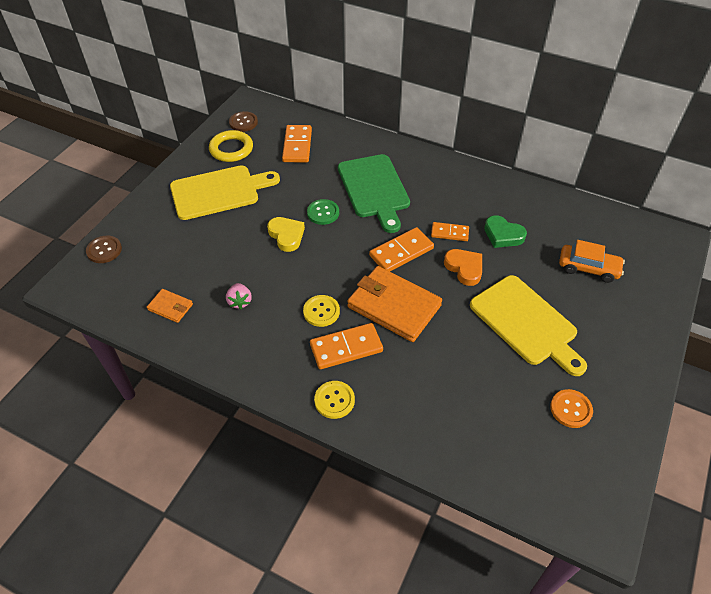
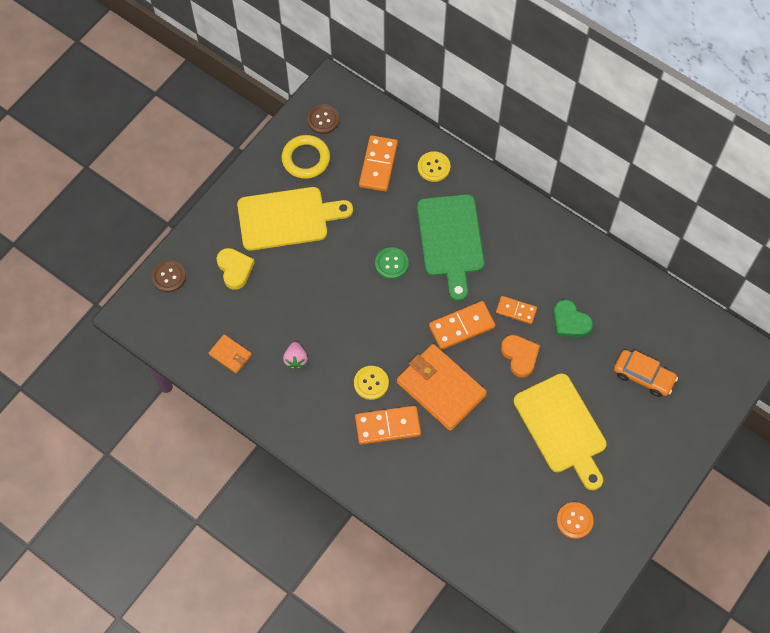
camera: 10 degrees right, 15 degrees up
(286, 235) = (350, 287): yellow heart -> yellow heart (235, 269)
(334, 400) = (368, 476): yellow button -> yellow button (433, 167)

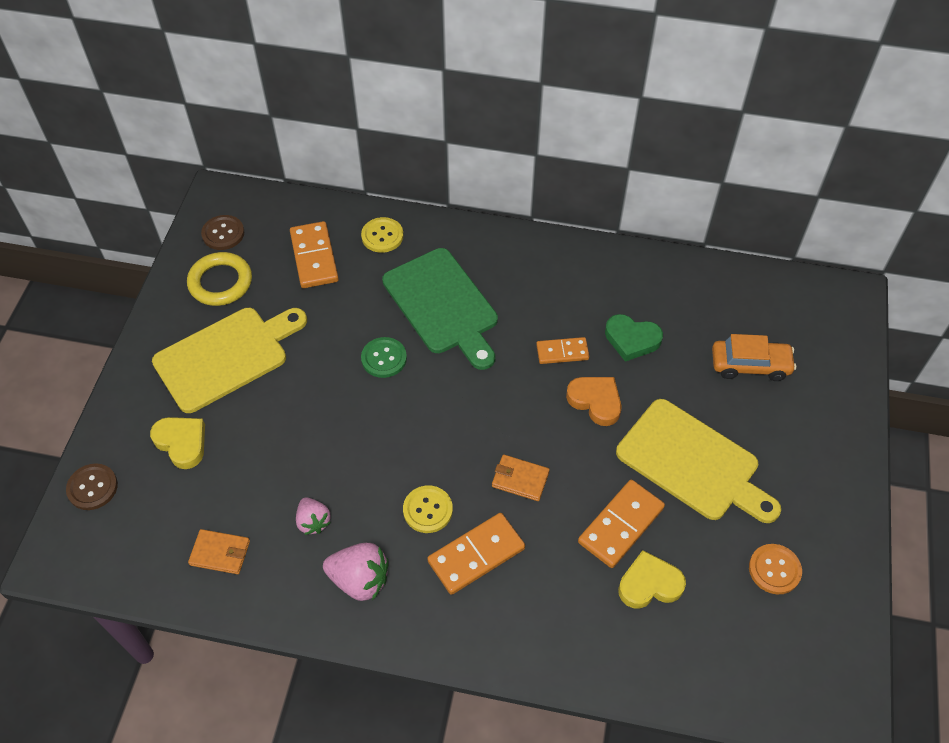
camera: 25 degrees left, 10 degrees down
(308, 410) = (360, 580): none -> pink strawberry
(441, 388) = (520, 479): orange wallet -> orange wallet, size x0.48
(461, 326) = (507, 395): orange domino -> orange domino (620, 525)
(488, 493) = (649, 584): none -> yellow heart

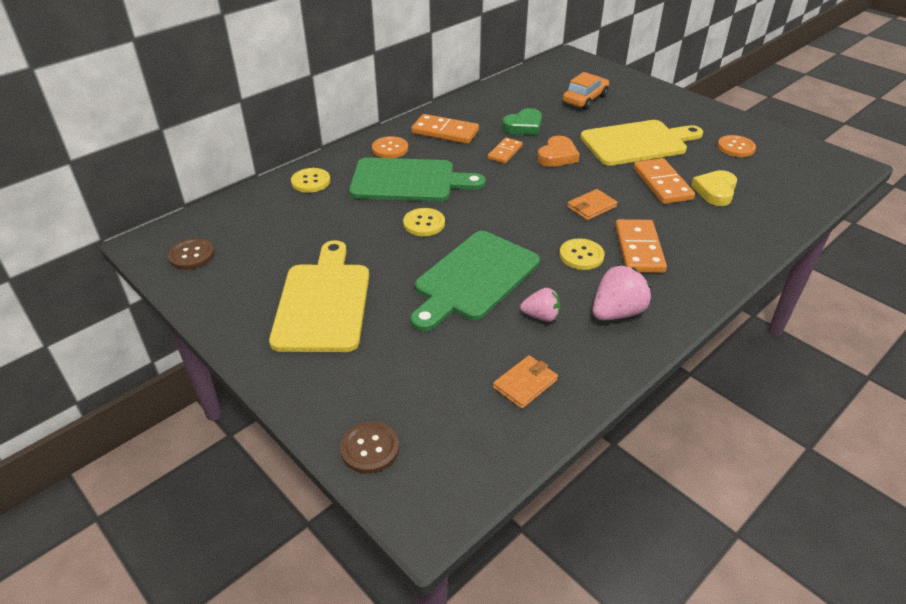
camera: 55 degrees left, 15 degrees down
(182, 443) = (384, 364): yellow heart -> none
(220, 282) = (241, 276): yellow ring -> none
(314, 257) = (285, 219): orange domino -> orange domino (445, 132)
(331, 442) = (474, 278): none -> green cutting board
(384, 358) = (424, 223): green button -> yellow button
(486, 257) = (390, 149): none -> orange button
(595, 401) = (557, 156): orange heart -> orange heart turned 135 degrees clockwise

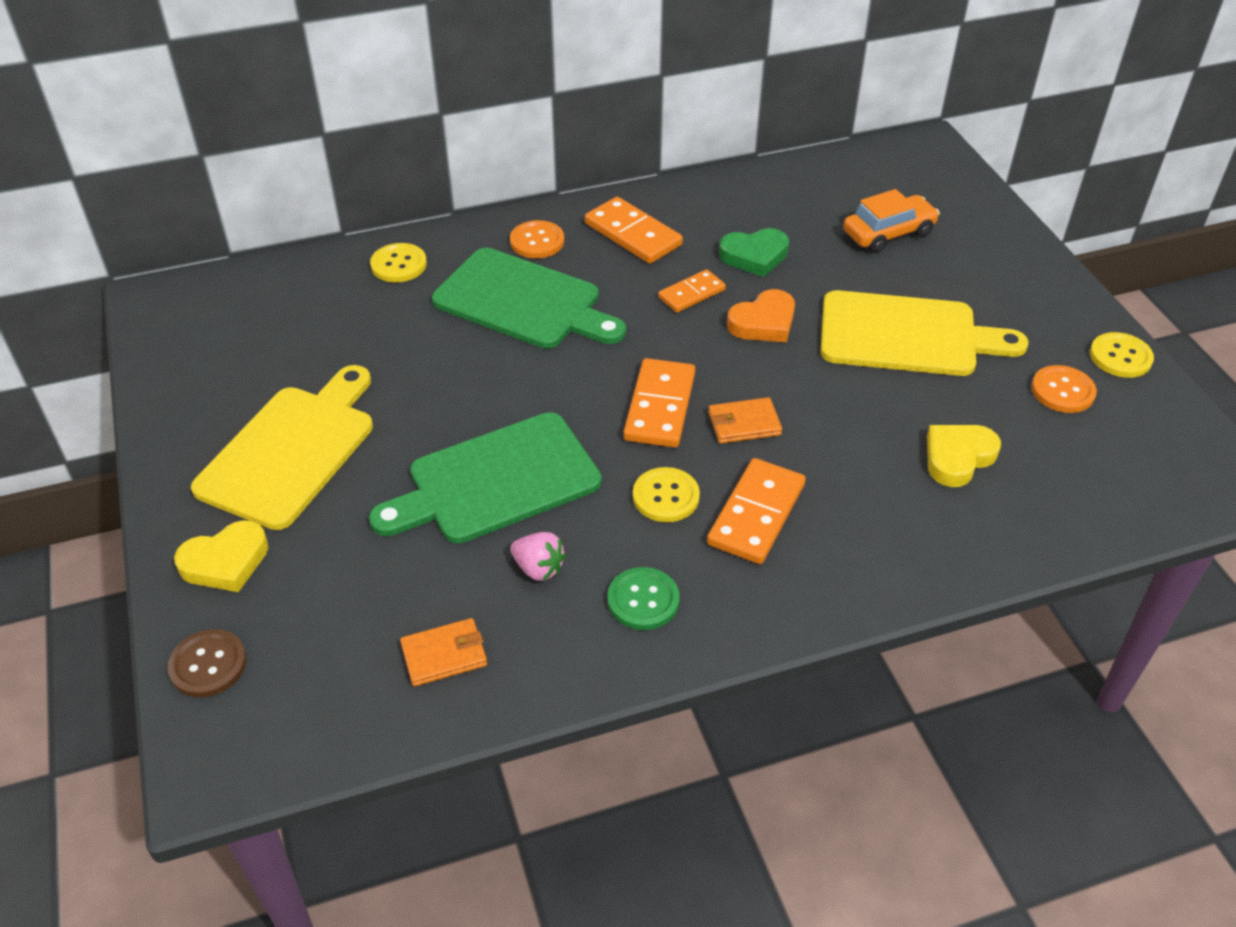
camera: 25 degrees right, 5 degrees up
(192, 255) = (190, 332): brown button -> none
(330, 382) = (225, 562): none -> yellow heart
(424, 223) = (494, 376): yellow button -> yellow button (1120, 357)
(617, 312) = (643, 600): pink strawberry -> green button
(662, 184) = (883, 419): orange domino -> orange domino (659, 406)

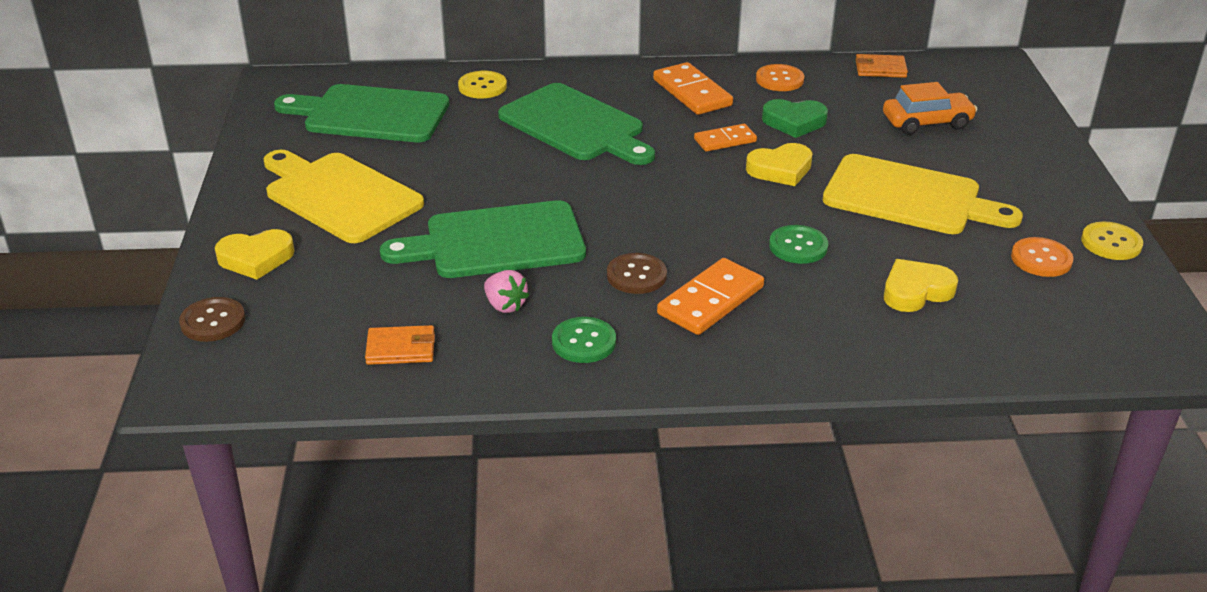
camera: 15 degrees right, 10 degrees down
(284, 327) = (371, 114): none -> green cutting board
(291, 451) = (339, 196): yellow cutting board -> yellow cutting board turned 90 degrees counterclockwise
(537, 241) = (606, 86): orange button -> orange button (779, 80)
(659, 406) = (660, 213): orange domino -> none
(666, 496) = (636, 275): yellow button -> brown button
(744, 424) = (729, 237): orange wallet -> orange wallet (880, 69)
(763, 322) = (780, 169): orange heart -> yellow heart
(819, 422) = (798, 246): none -> green button

